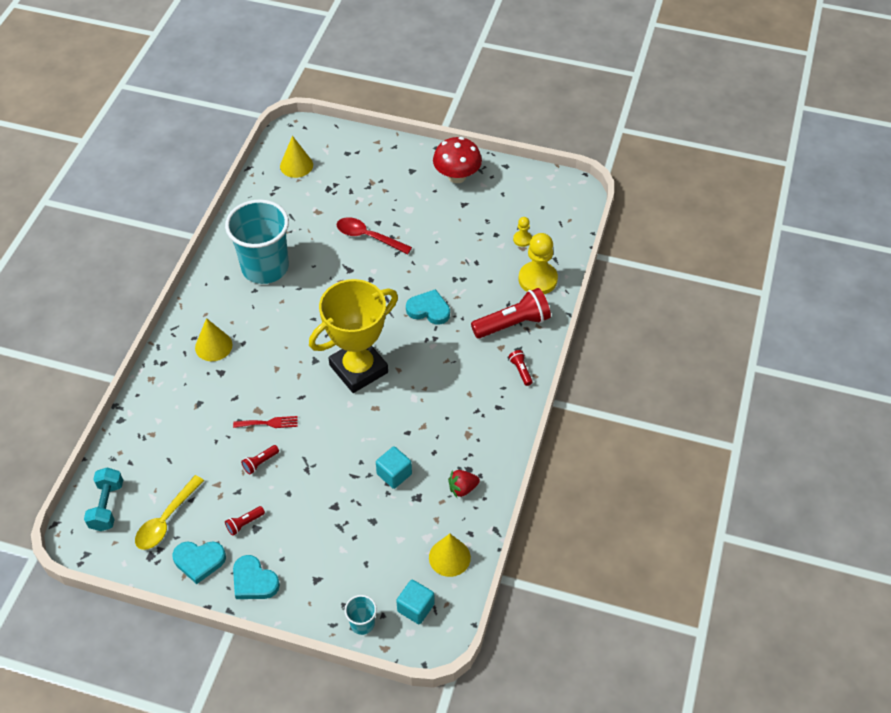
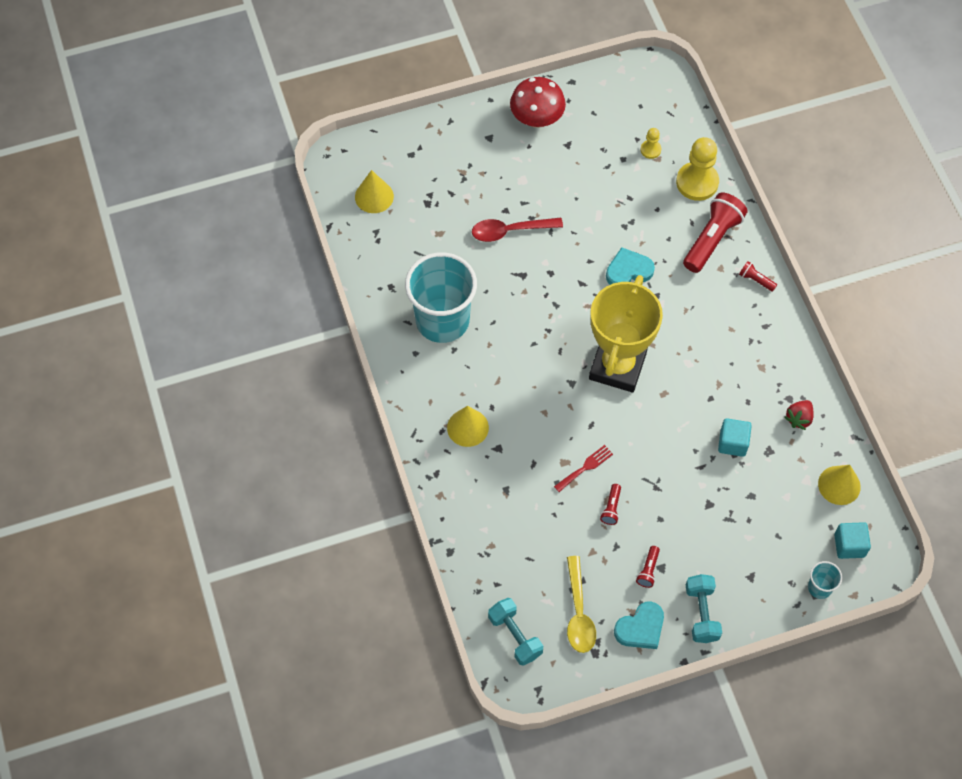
camera: 35 degrees left, 10 degrees up
(254, 581) = (701, 613): turquoise heart -> turquoise dumbbell

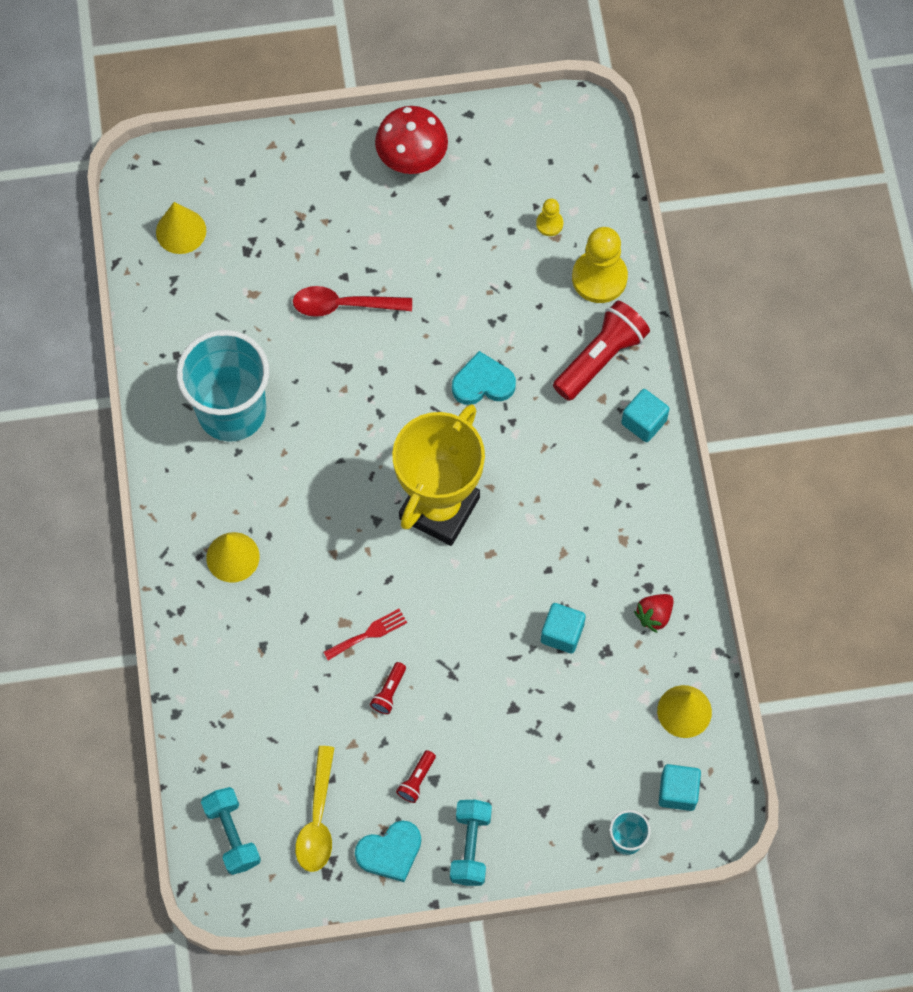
camera: 10 degrees right, 5 degrees up
(756, 280) = (644, 422): red flashlight -> turquoise cube

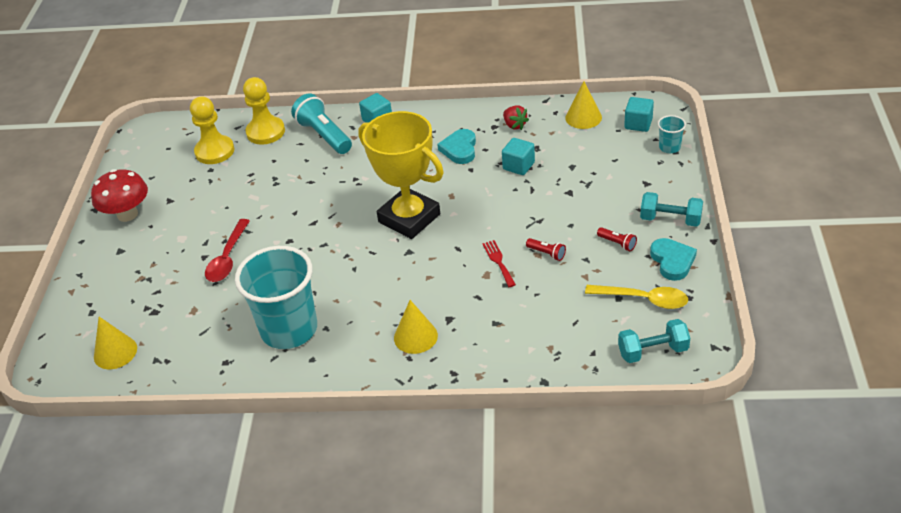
camera: 75 degrees left, 25 degrees down
(483, 383) = (320, 190): turquoise heart -> turquoise heart (459, 149)
(549, 224) = (214, 151): yellow pawn -> yellow pawn, size x2.02
(600, 358) = (324, 135): red flashlight -> turquoise flashlight

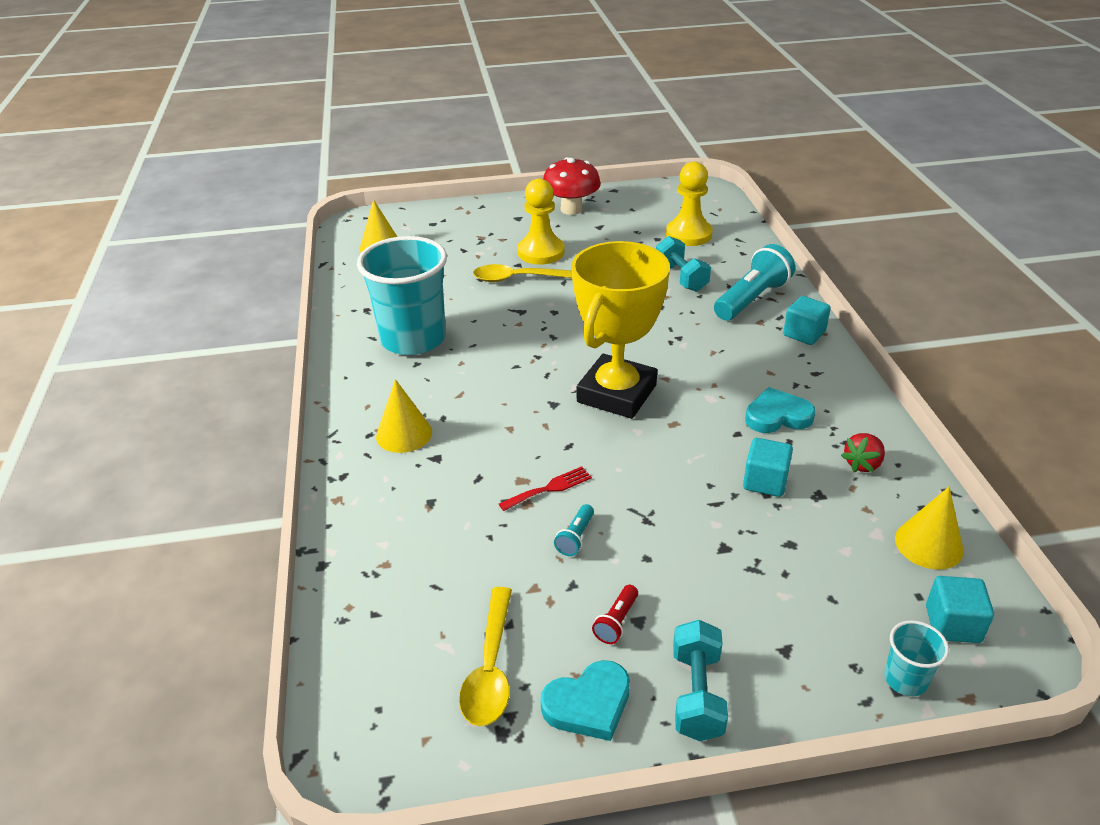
camera: 75 degrees right, 5 degrees down
(227, 258) = (518, 279): red spoon -> yellow spoon
(265, 132) = (738, 258): yellow pawn -> yellow pawn (541, 252)
(547, 253) = (575, 537): red flashlight -> turquoise flashlight
(653, 351) = (376, 690): turquoise dumbbell -> turquoise dumbbell (681, 277)

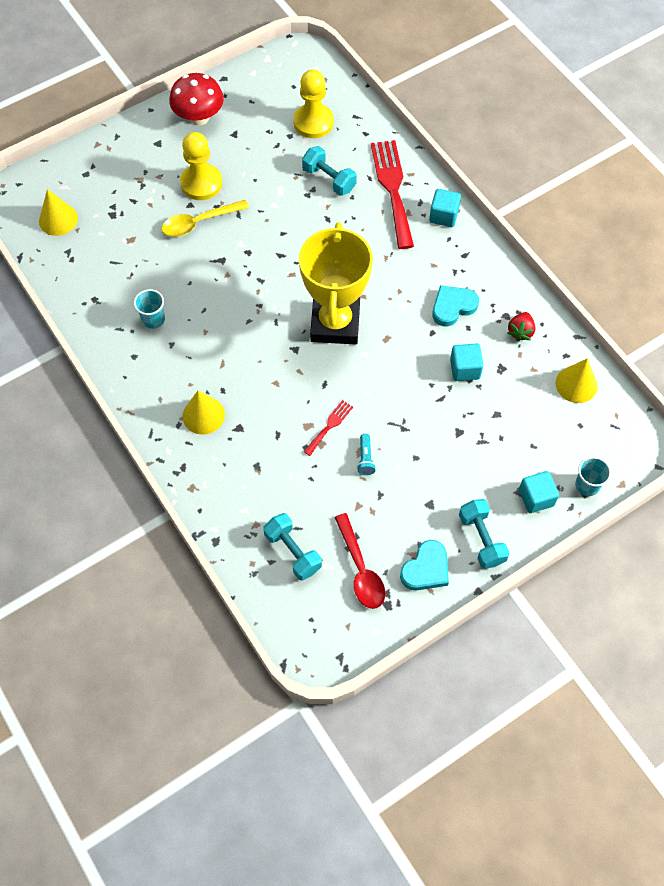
camera: 25 degrees left, 25 degrees up
(411, 612) = (293, 552): none -> turquoise dumbbell
(413, 339) = (153, 319): turquoise cup -> turquoise cup, size x0.42
(490, 668) = (360, 569): yellow spoon -> red spoon
(616, 622) = (418, 510): red flashlight -> none
(751, 299) = (392, 188): turquoise flashlight -> red fork
(952, 624) = (603, 438): turquoise cube -> turquoise cube (536, 498)

